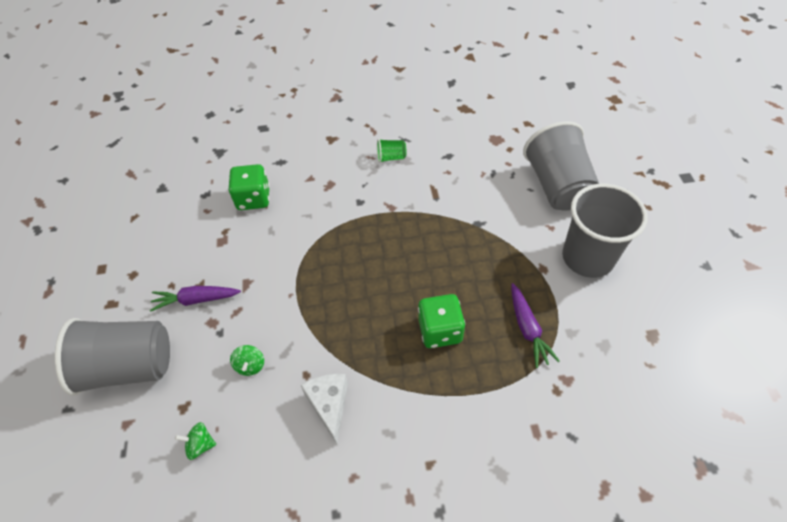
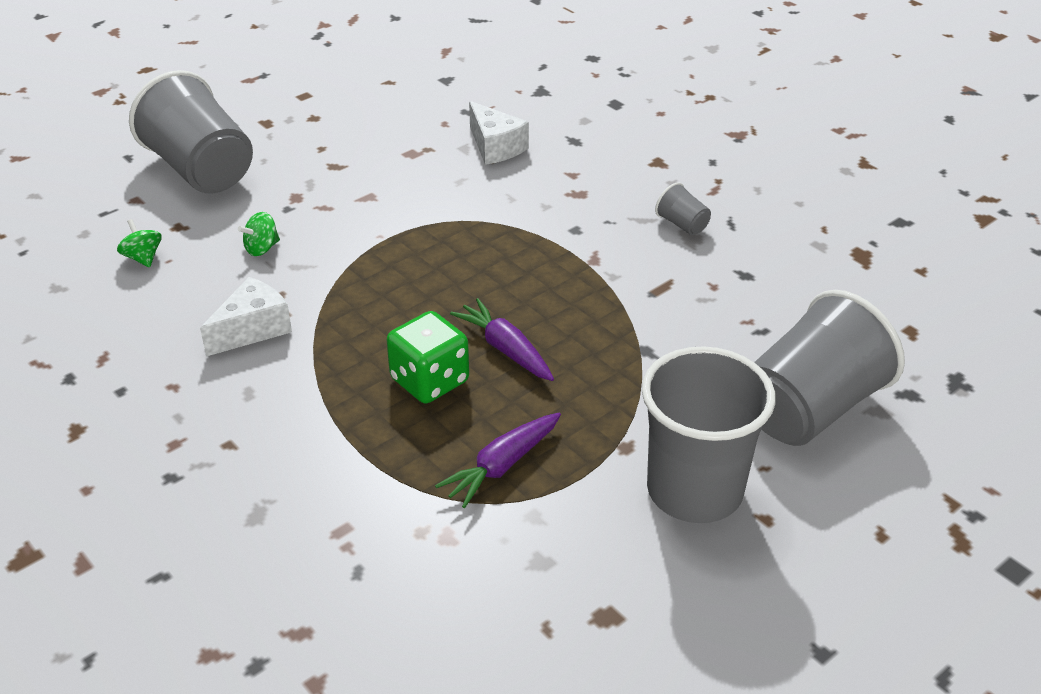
camera: 55 degrees right, 15 degrees down
(196, 300) = (316, 173): purple carrot -> purple carrot (505, 349)
(253, 199) = (495, 147): green dice -> white cheese
(391, 157) = (682, 224): green cup -> grey cup

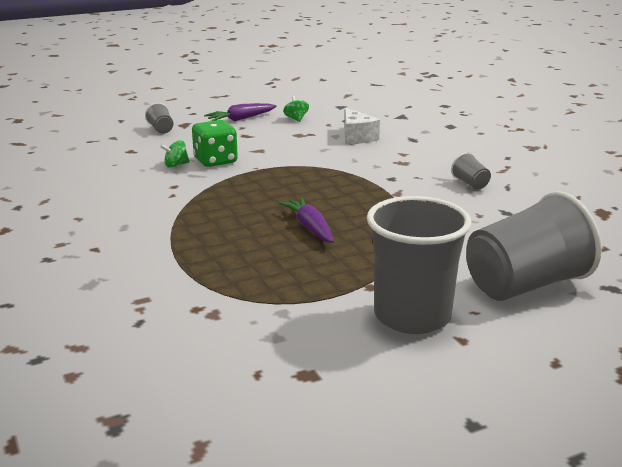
camera: 15 degrees right, 15 degrees down
(143, 258) = (100, 161): green spinning top -> green spinning top (296, 119)
(201, 170) = (161, 129): grey cup -> grey cup, size x0.41
(253, 329) = (146, 199): white cheese -> none
(429, 381) = (248, 236): green dice -> green dice (215, 161)
(502, 466) = (274, 284): purple carrot -> purple carrot (240, 119)

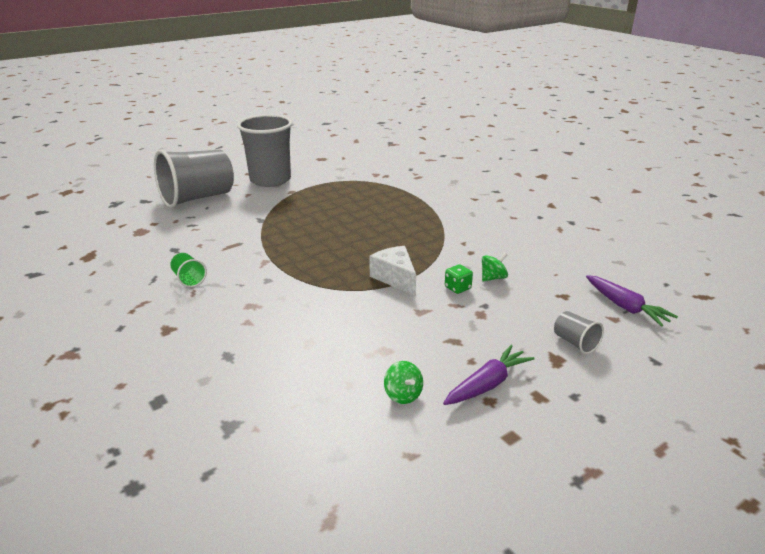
camera: 170 degrees right, 5 degrees up
(215, 161) = (457, 288): green dice -> green dice, size x0.52
(310, 228) = (336, 223): purple carrot -> purple carrot (625, 307)
(356, 137) = (305, 352): white cheese -> white cheese (395, 278)
(470, 184) = (189, 279): grey cup -> green cup

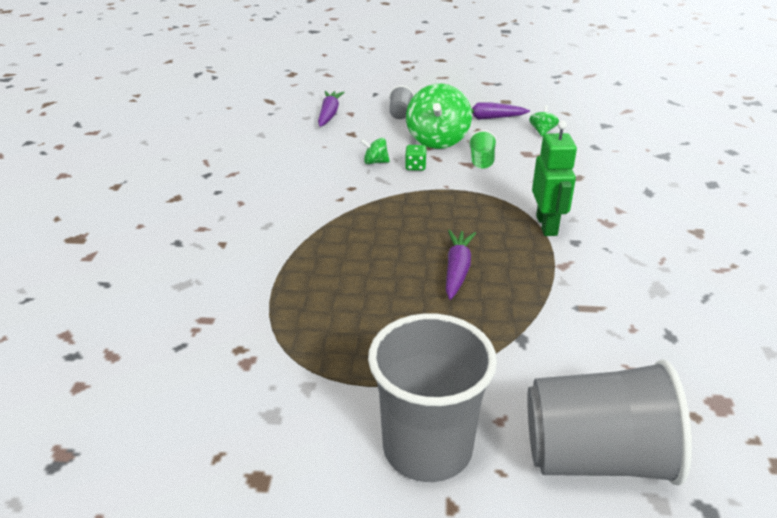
camera: 140 degrees left, 5 degrees up
(189, 279) = (662, 278): green cup -> green cup (481, 161)
(298, 283) = (547, 225): none -> green robot
(329, 234) = (457, 270): none -> purple carrot
(395, 278) = (453, 194): white cheese -> none
(485, 325) = (437, 140): none -> green spinning top

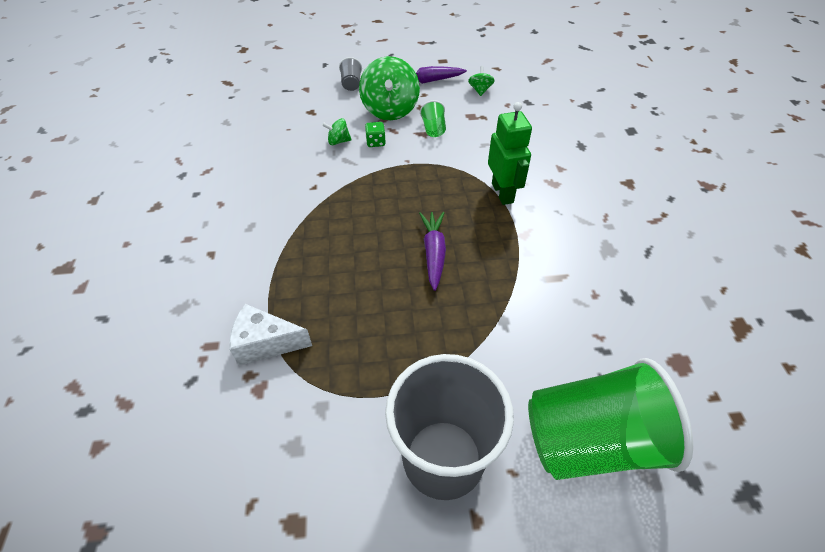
camera: 10 degrees left, 15 degrees up
(262, 325) = (266, 343): none -> white cheese
(329, 114) = (286, 92): purple carrot -> none
(596, 458) = (590, 441): grey cup -> green cup

